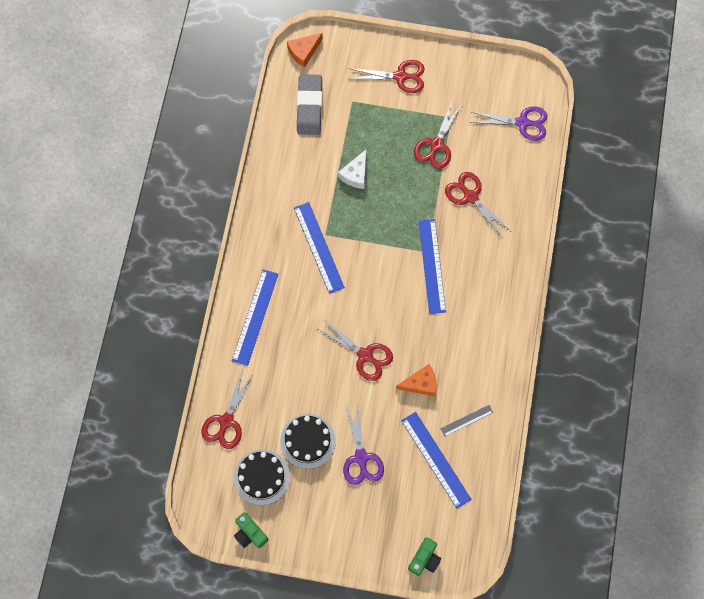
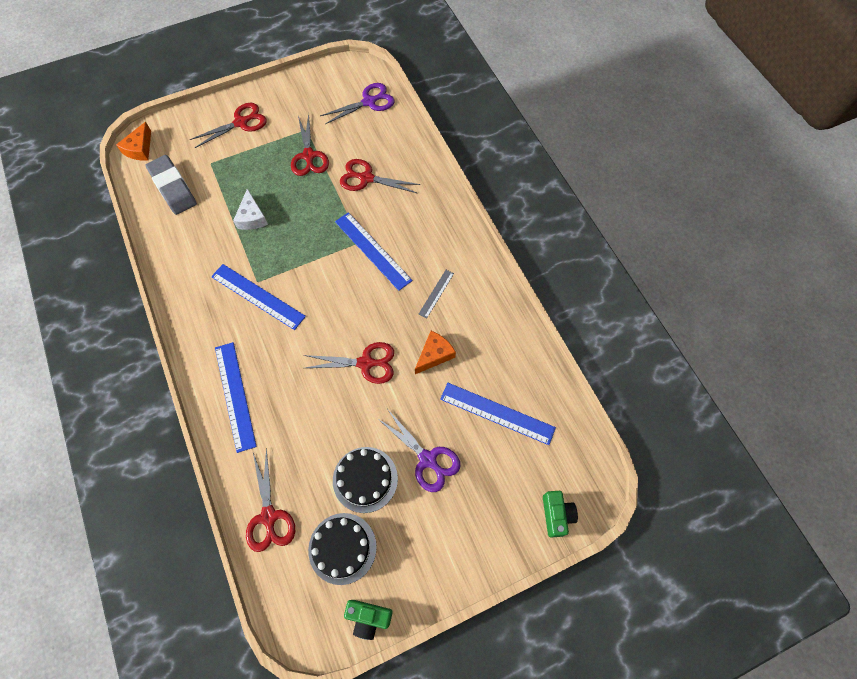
camera: 35 degrees left, 5 degrees down
(466, 420) = (498, 360): grey ruler -> grey ruler (436, 293)

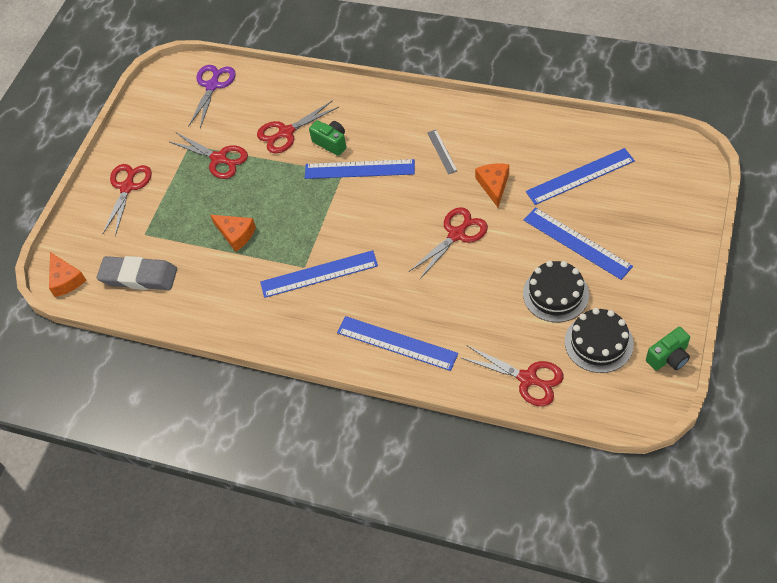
camera: 40 degrees left, 10 degrees down
(252, 217) = (236, 234): white cheese -> orange cheese
(428, 459) = (577, 243): purple scissors -> blue ruler
(556, 515) = (691, 191): green camera -> green camera (331, 143)

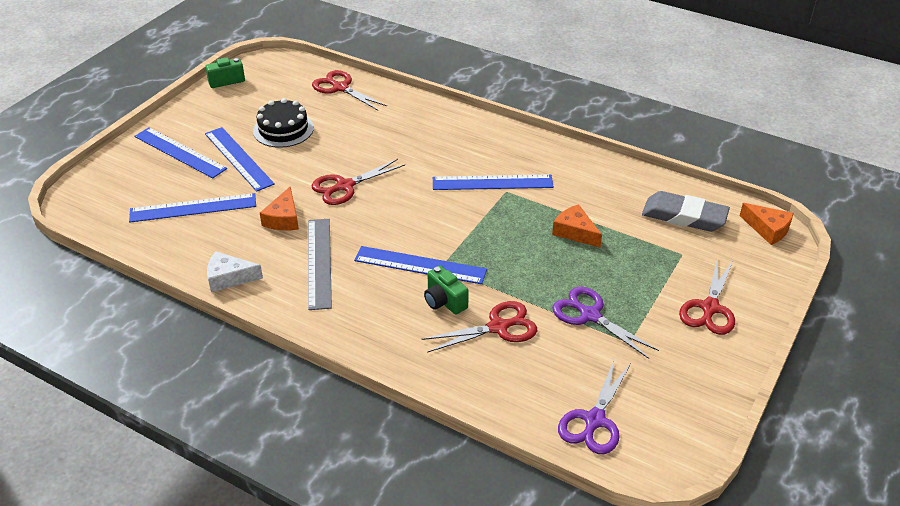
camera: 175 degrees left, 15 degrees down
(66, 280) = (768, 229): orange cheese -> orange cheese turned 150 degrees clockwise
(219, 159) = (590, 315): red scissors -> purple scissors
(397, 343) = (436, 124): blue ruler -> blue ruler (180, 152)
(442, 151) = (319, 262): grey ruler -> grey ruler, size x1.87
(506, 121) = (229, 278): none -> white cheese
(598, 342) = (271, 96): black cake -> none

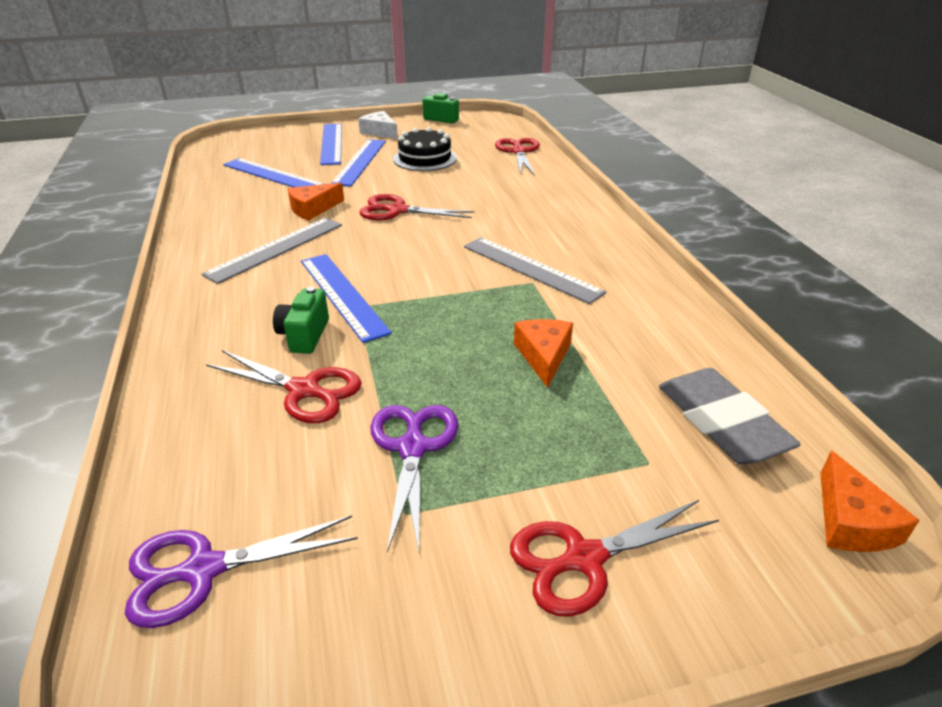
camera: 45 degrees right, 5 degrees down
(229, 278) = (203, 225): white cheese -> white cheese (380, 132)
(492, 182) = (531, 269): blue ruler -> grey ruler

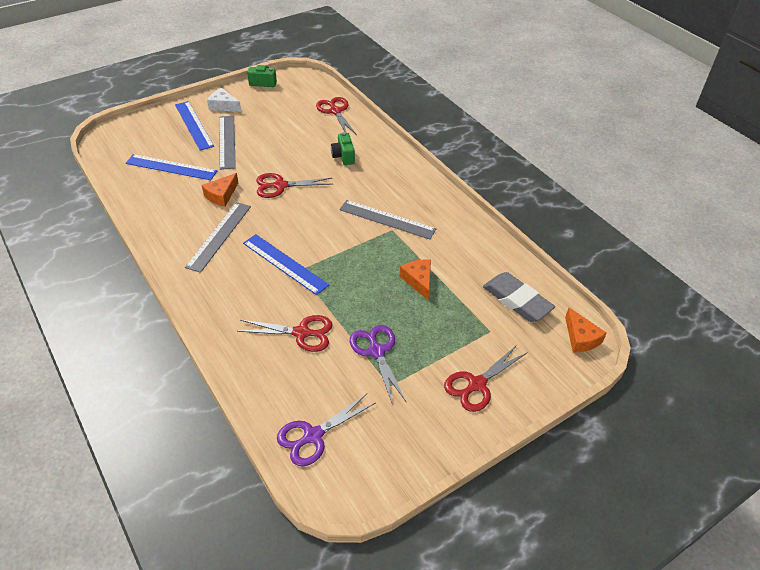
camera: 20 degrees left, 10 degrees up
(304, 335) = (279, 298): green camera -> green camera (343, 156)
(360, 162) = (227, 141): blue ruler -> grey ruler
(425, 158) = (272, 130): black cake -> none

